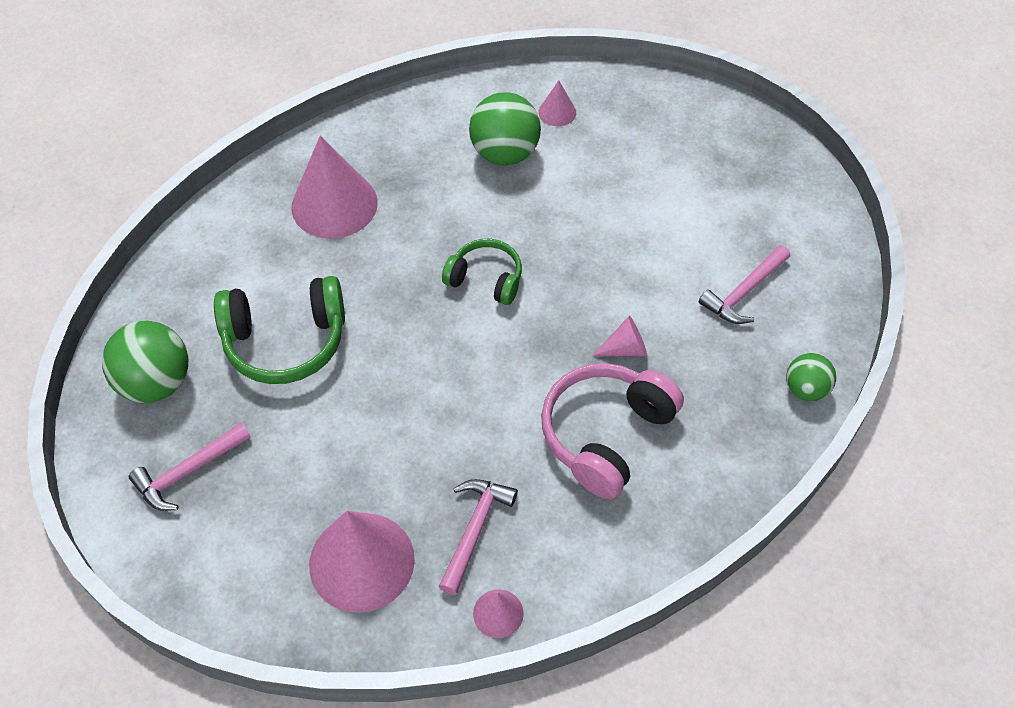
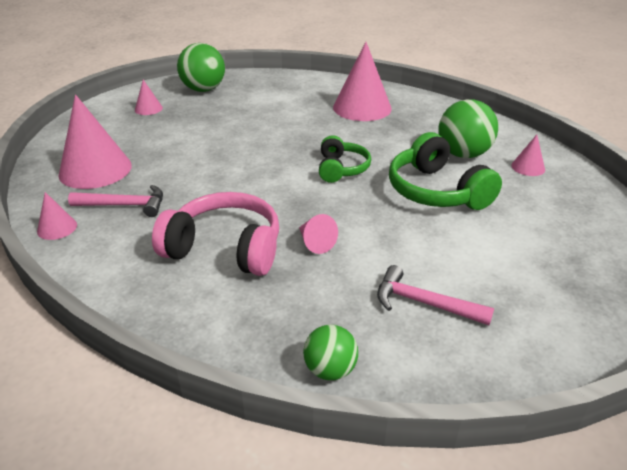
camera: 70 degrees right, 20 degrees down
(188, 472) = (148, 109): pink hammer -> pink cone
(286, 341) = (249, 115): green headphones -> green headphones (436, 191)

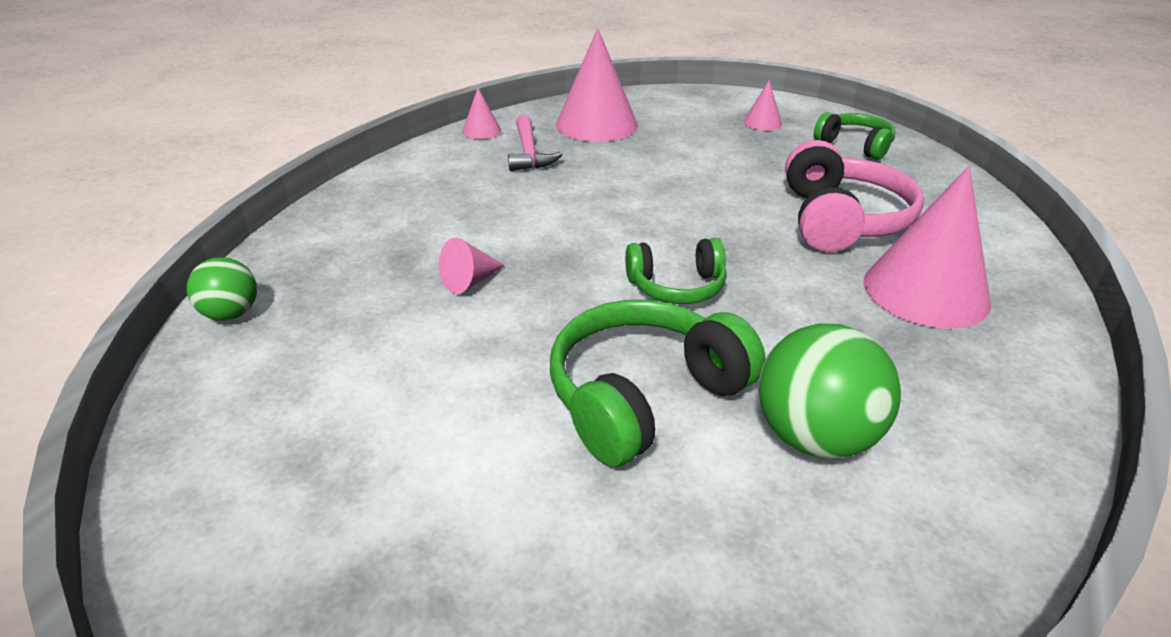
camera: 80 degrees right, 0 degrees up
(204, 90) = (854, 145): green ball -> green headphones
(225, 248) = (453, 221): pink headphones -> pink headphones (841, 220)
(423, 303) = (333, 384): pink hammer -> none
(528, 167) = (814, 556): pink cone -> none

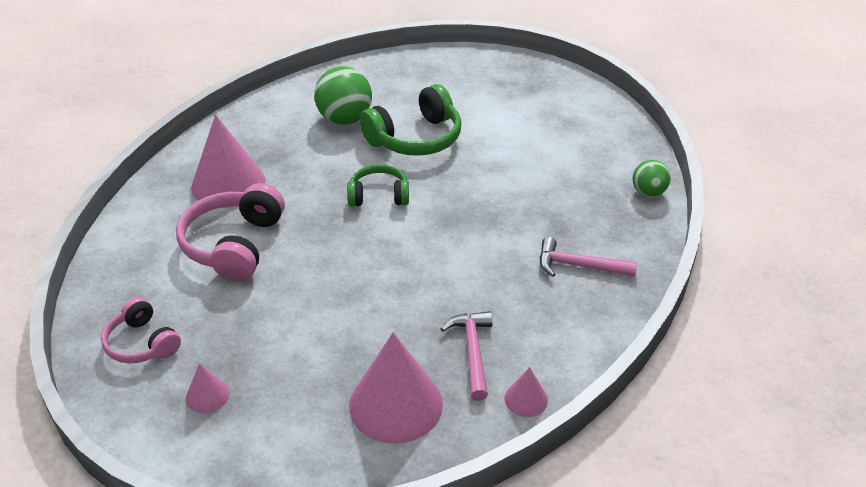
camera: 175 degrees left, 5 degrees up
(393, 219) = (578, 266): none -> pink hammer
(470, 281) = (509, 207): pink cone -> none
(854, 145) = (142, 343): green headphones -> pink headphones

